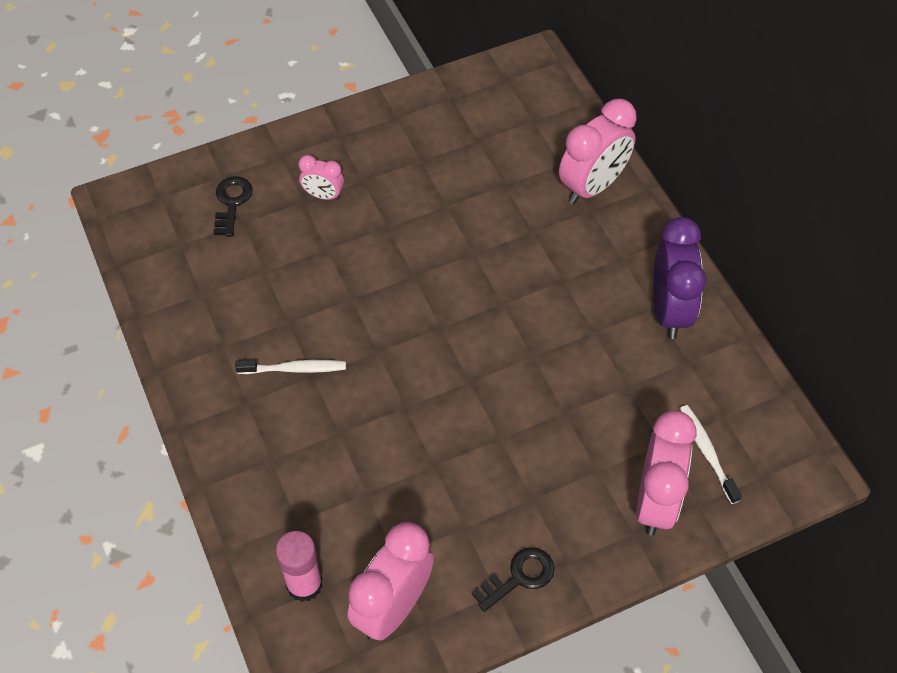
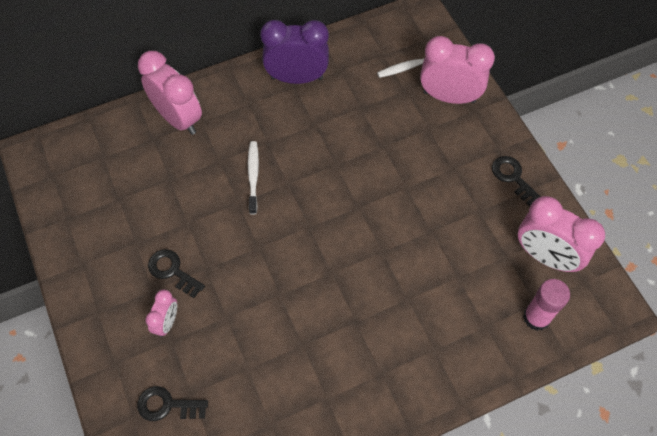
camera: 90 degrees left, 5 degrees up
(294, 369) = (349, 336): white toothbrush -> white toothbrush (253, 176)
(385, 196) = (172, 271): none -> black key

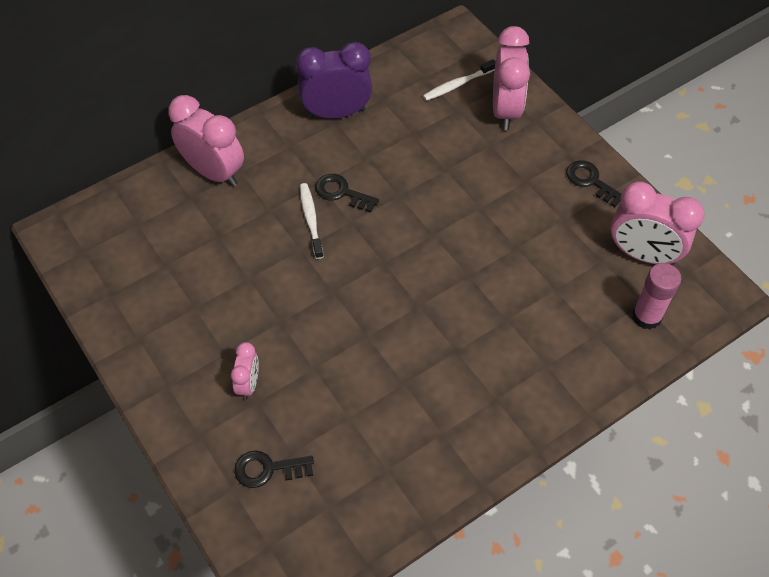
camera: 10 degrees left, 5 degrees down
(172, 271) = (243, 330): black key -> black key (341, 192)
(449, 97) = (505, 110): pink clock -> pink clock turned 90 degrees clockwise

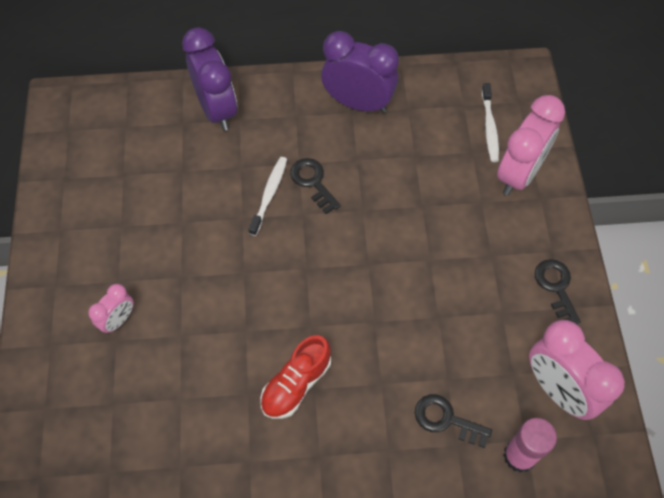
camera: 30 degrees right, 5 degrees up
(214, 172) = (217, 109): pink clock -> purple clock
(268, 469) = (83, 407): black key -> black key (446, 419)
(439, 355) = (296, 384): none -> red shoe
(458, 84) = (489, 127): white toothbrush -> white toothbrush turned 90 degrees counterclockwise

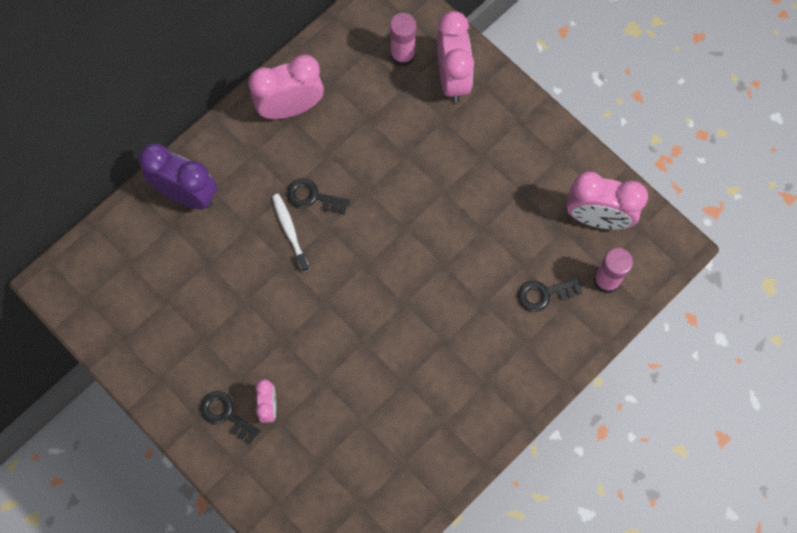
camera: 40 degrees left, 10 degrees up
(296, 384) = (430, 349): red shoe -> none
(358, 103) = (290, 107): purple clock -> pink clock
(489, 127) = (402, 55): white toothbrush -> pink glue stick
(556, 287) = (542, 146): black key -> black key (226, 414)

